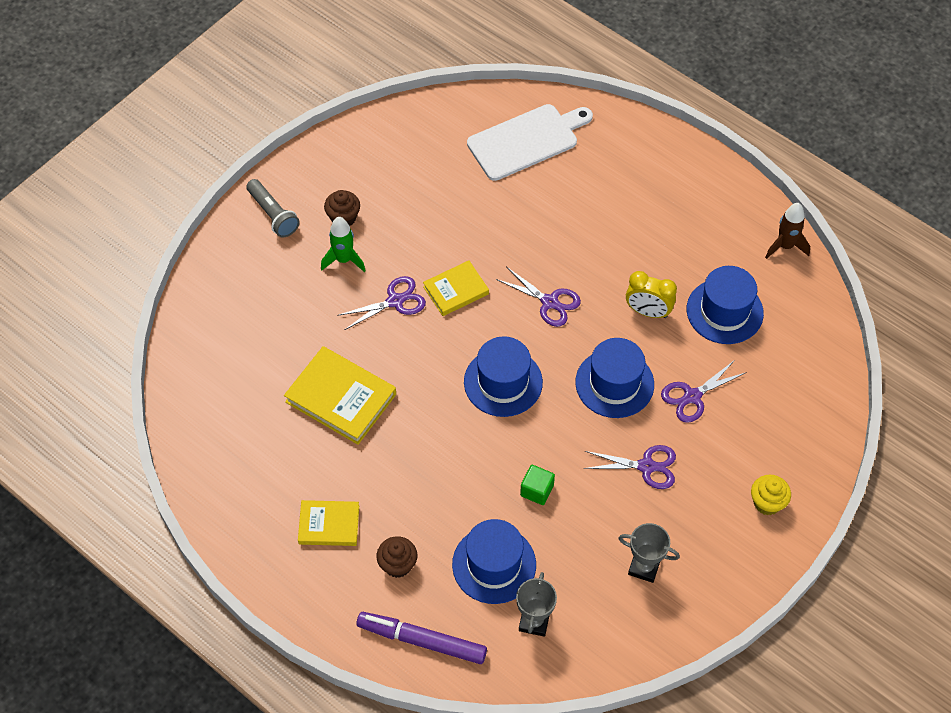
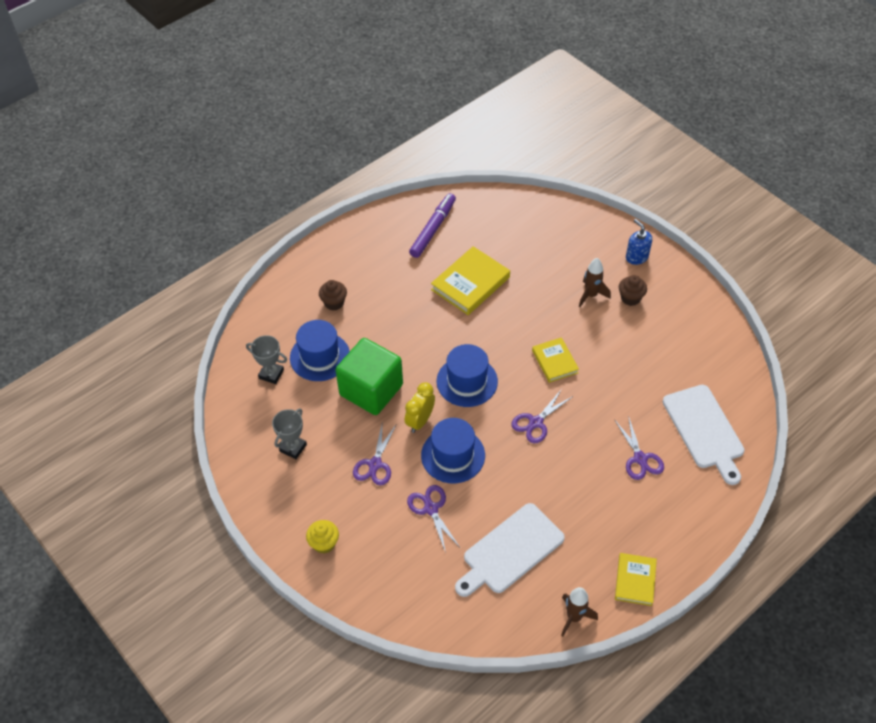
camera: 100 degrees right, 5 degrees down
(273, 215) = (636, 257): grey flashlight -> blue soap dispenser
(329, 525) = (373, 269): yellow book -> yellow book (635, 580)
(344, 260) = (591, 295): green rocket -> brown rocket
(395, 301) = (549, 322): purple scissors -> purple scissors (640, 458)
(422, 640) = (276, 310): purple marker -> purple marker (433, 229)
(537, 490) = (371, 390): green cube -> green cube, size x2.42
(648, 311) = (517, 491): yellow clock -> yellow clock (420, 421)
(724, 311) = (510, 551): blue hat -> white cutting board

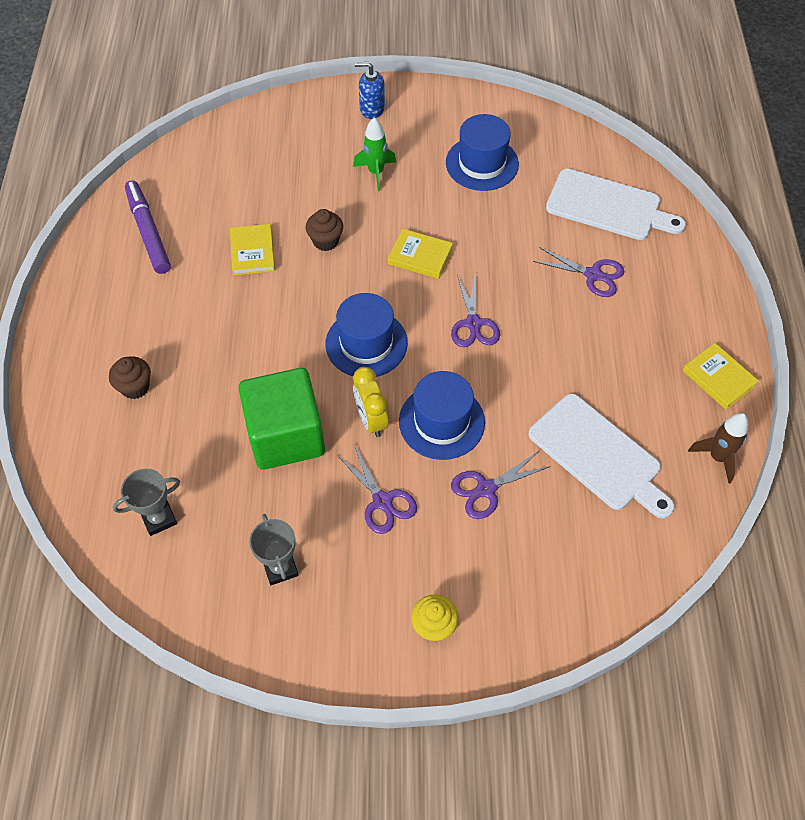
camera: 50 degrees left, 5 degrees up
(320, 356) = (189, 452): blue hat -> blue hat (482, 163)
(431, 509) = (486, 489): purple scissors -> purple scissors turned 45 degrees counterclockwise
(470, 283) = (252, 252): yellow book -> yellow book, size x0.62
(510, 551) = (598, 455): white cutting board -> white cutting board turned 45 degrees counterclockwise
(591, 295) = (376, 172): brown rocket -> green rocket
(630, 298) = (412, 148): brown cupcake -> brown cupcake (325, 241)

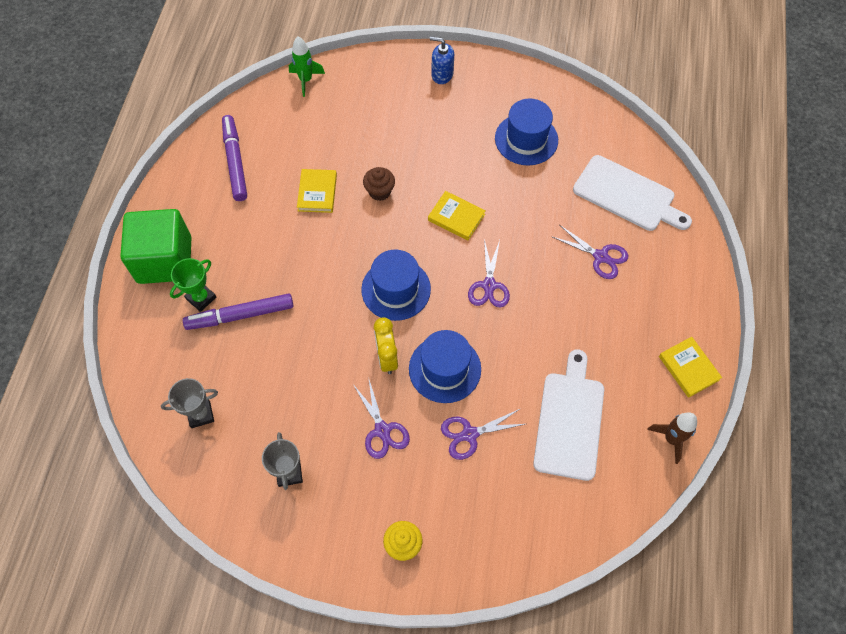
camera: 10 degrees right, 5 degrees up
(135, 387) = (201, 298): brown cupcake -> green trophy
(186, 399) = (240, 315): none -> purple marker
(286, 436) = (314, 360): green cube -> green cube (165, 260)
(376, 172) = (434, 135): green rocket -> green rocket (306, 80)
(598, 455) = (570, 420): white cutting board -> white cutting board turned 135 degrees counterclockwise

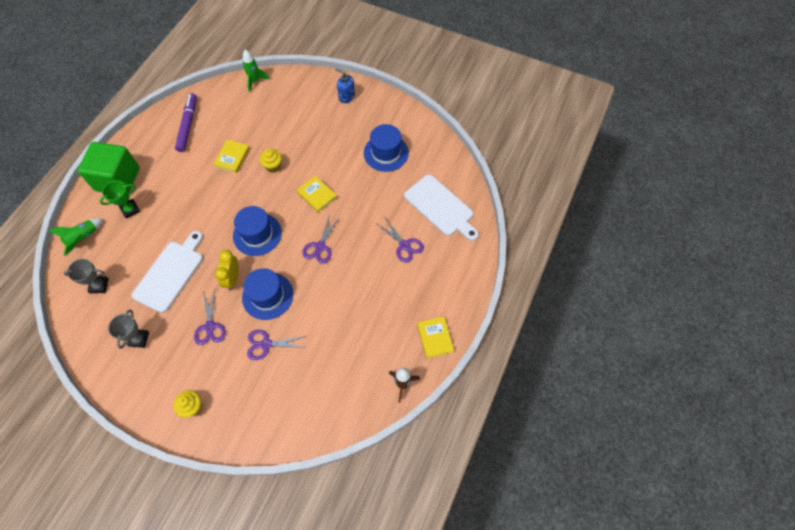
camera: 15 degrees right, 0 degrees up
(149, 354) = (83, 238): none -> green rocket
(240, 315) = (150, 227): purple marker -> none
(379, 192) = (273, 166): brown cupcake -> yellow cupcake
(570, 420) = (337, 353): white cutting board -> white cutting board (170, 273)

